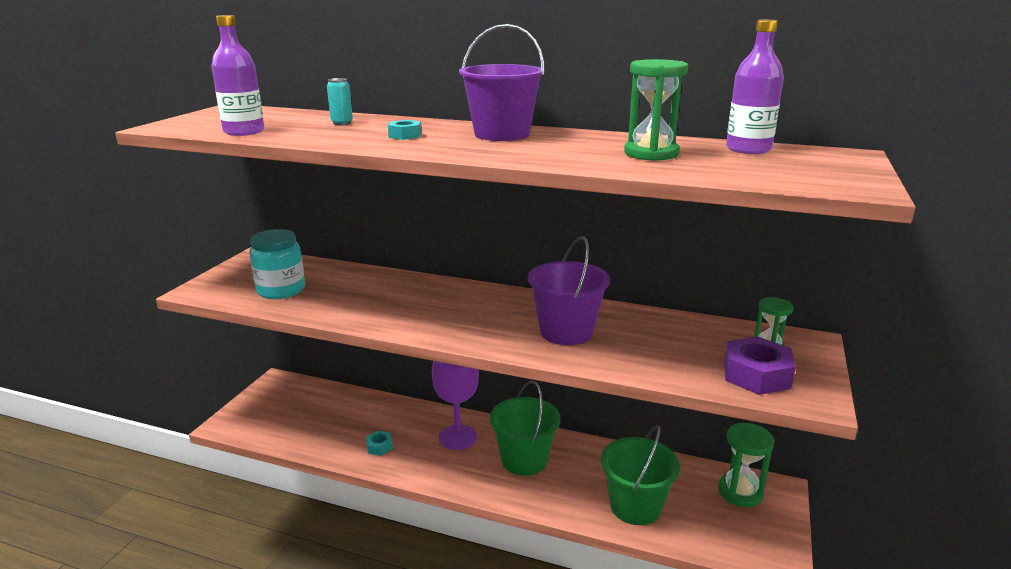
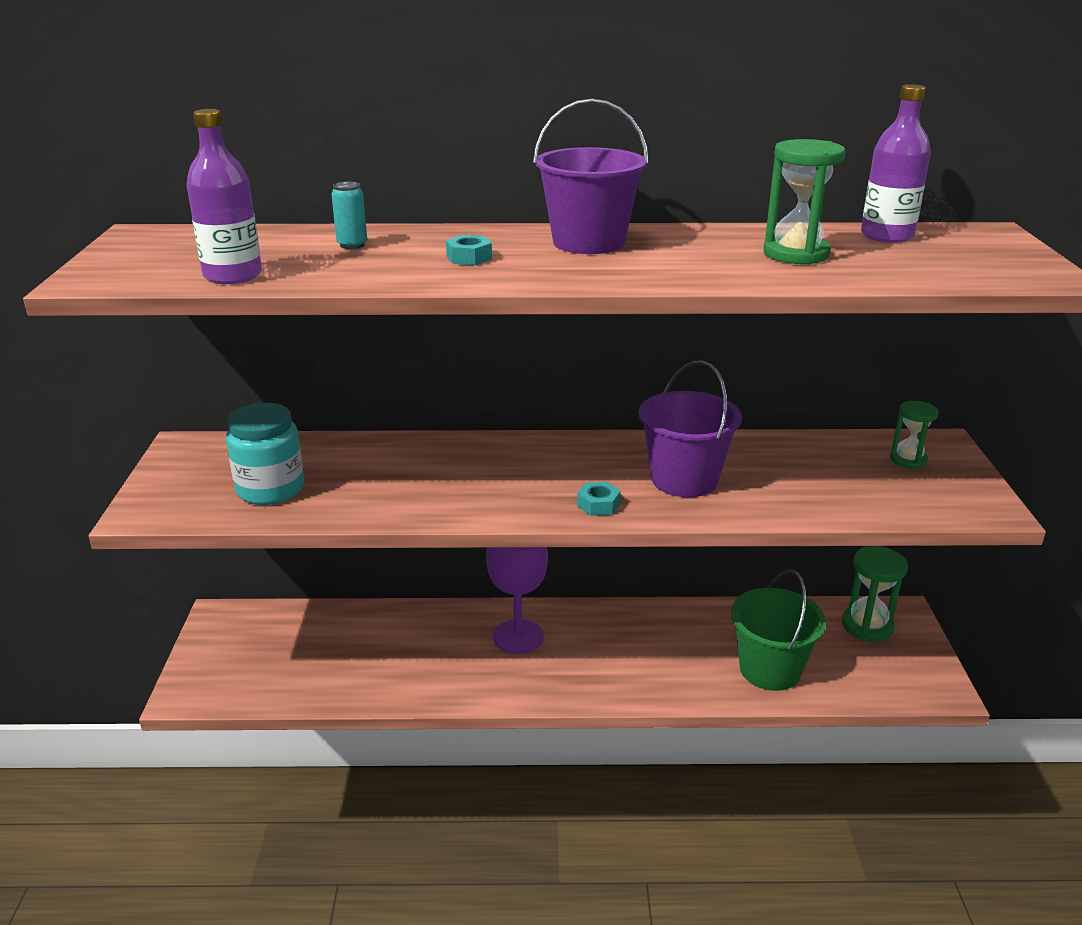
camera: 20 degrees left, 5 degrees up
(379, 447) = (425, 672): turquoise nut -> turquoise nut (598, 505)
(524, 460) = (615, 646): green bucket -> none
(756, 375) = (918, 493): purple nut -> none

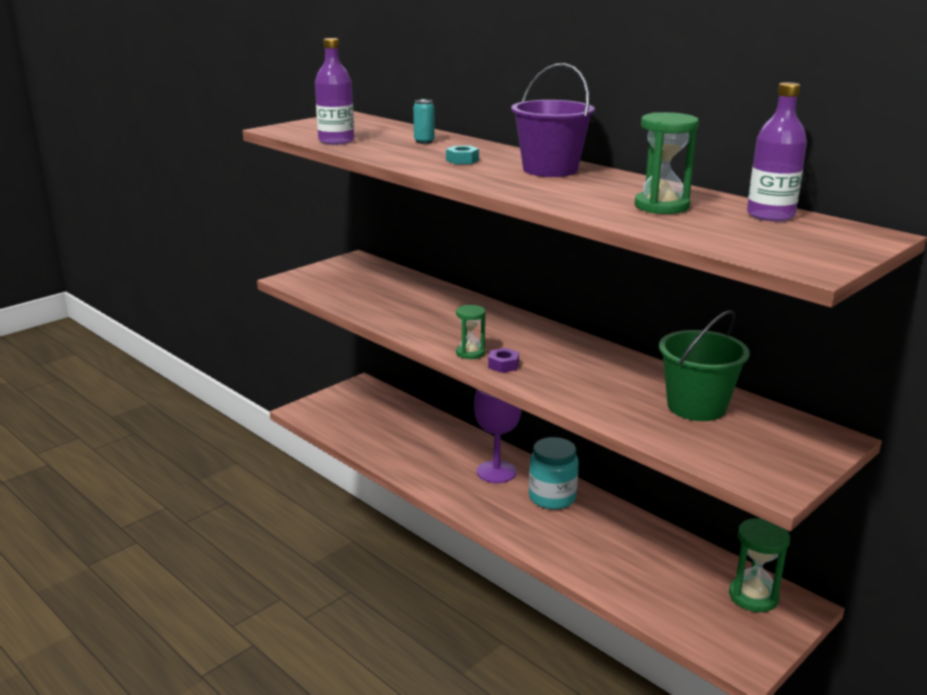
camera: 45 degrees right, 5 degrees down
(270, 489) = (358, 291): turquoise jar -> turquoise jar (552, 497)
(598, 505) = (503, 365): turquoise nut -> purple nut
(684, 479) = (582, 376): purple bucket -> none
(770, 669) = (629, 576): green bucket -> green bucket (696, 407)
(908, 460) = (776, 434): green hourglass -> green hourglass (470, 353)

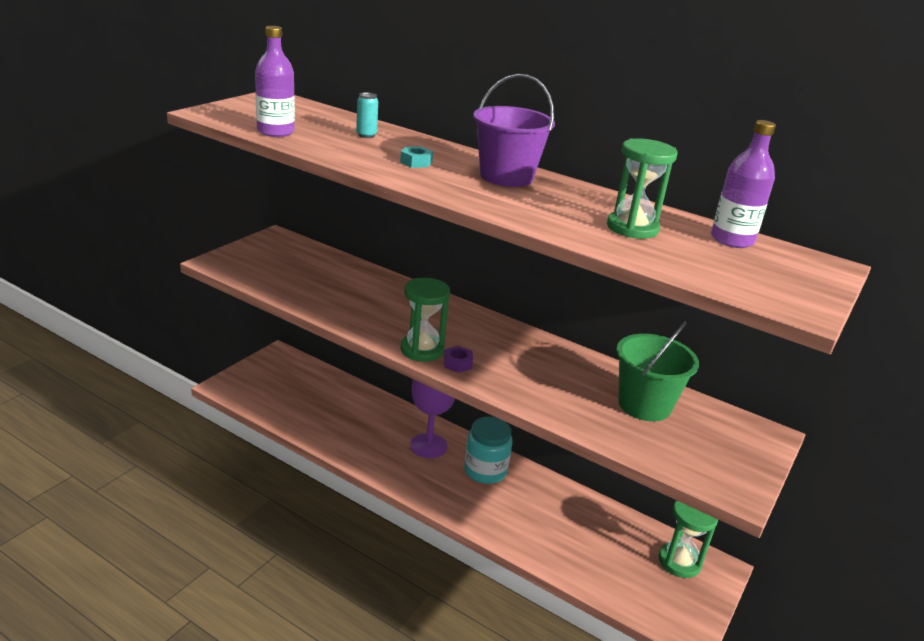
camera: 15 degrees left, 5 degrees up
(470, 353) = (422, 350): green hourglass -> green hourglass, size x1.56

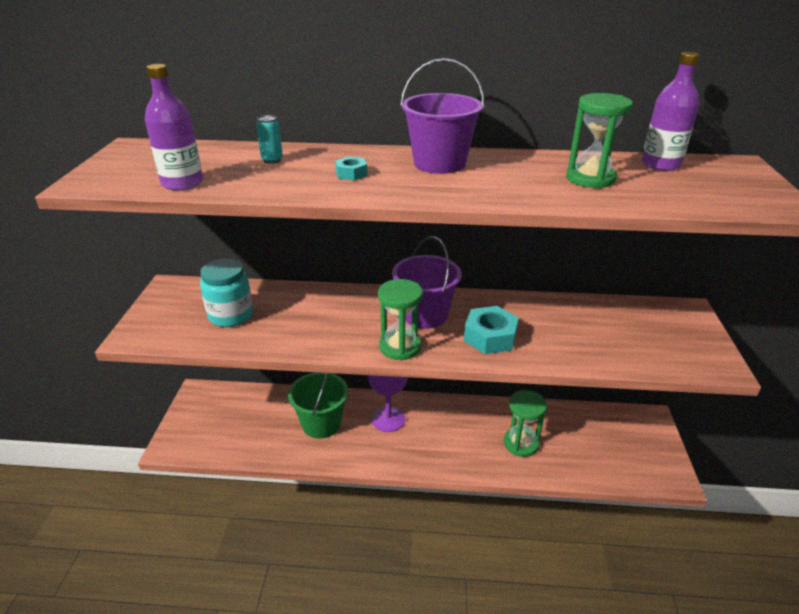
camera: 25 degrees left, 5 degrees up
(457, 363) = (439, 347): purple nut -> none
(473, 335) = (425, 315): none -> purple bucket
(485, 470) = (446, 419): turquoise jar -> turquoise jar (231, 315)
(515, 374) = (490, 337): none -> turquoise nut
(644, 405) = (597, 322): green bucket -> green bucket (321, 424)
(679, 562) = (626, 426): green hourglass -> green hourglass (521, 443)

